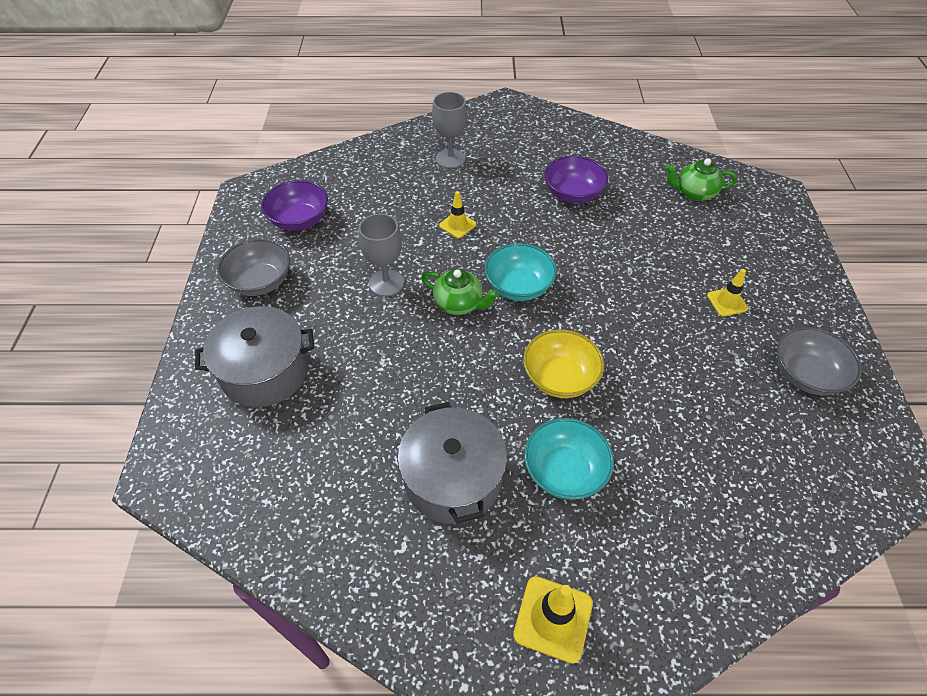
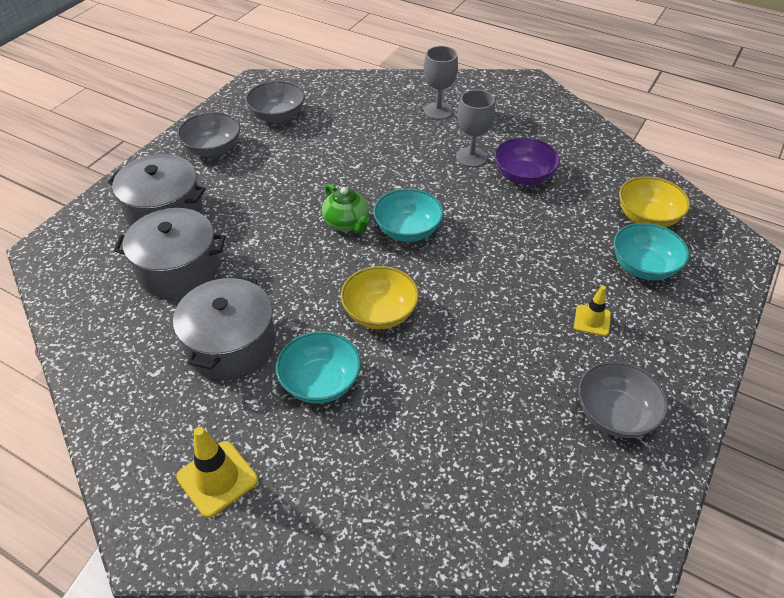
camera: 30 degrees right, 5 degrees down
(299, 220) = (277, 116): purple bowl -> grey bowl
(333, 426) = (178, 269): none -> grey pot
(386, 283) = (303, 185): grey goblet -> grey goblet (471, 157)
(457, 225) = (398, 164): yellow traffic cone -> none
(694, 193) = (647, 217): green teapot -> yellow bowl
(725, 237) = (643, 266): none -> turquoise bowl

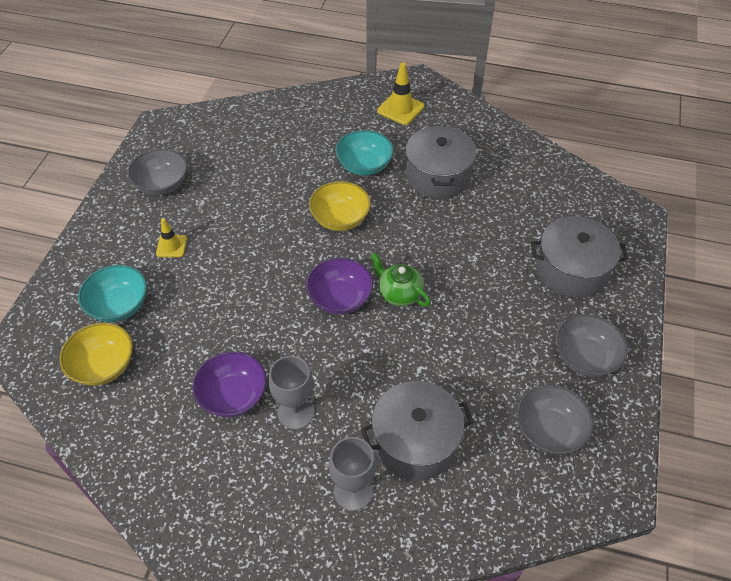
camera: 165 degrees right, 5 degrees up
(178, 269) = (516, 220): grey pot -> grey pot (415, 441)
(407, 230) = (340, 298): turquoise bowl -> purple bowl

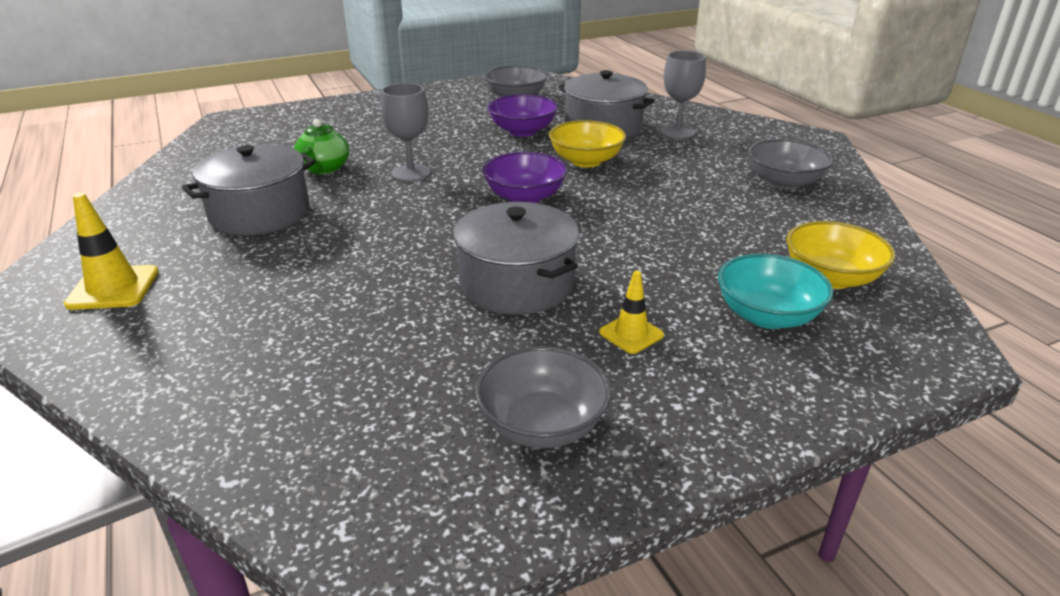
camera: 130 degrees left, 20 degrees down
(233, 395) = (709, 199): purple bowl -> purple bowl (522, 131)
(295, 412) = (668, 170): grey goblet -> grey goblet (410, 173)
(340, 218) = (411, 241): yellow bowl -> yellow bowl (586, 161)
(364, 165) = (287, 264): turquoise bowl -> none
(399, 293) = (474, 175): green teapot -> green teapot (324, 169)
(571, 270) = (340, 125): grey pot -> grey pot (517, 284)
(585, 357) = (432, 102): grey bowl -> grey bowl (783, 182)

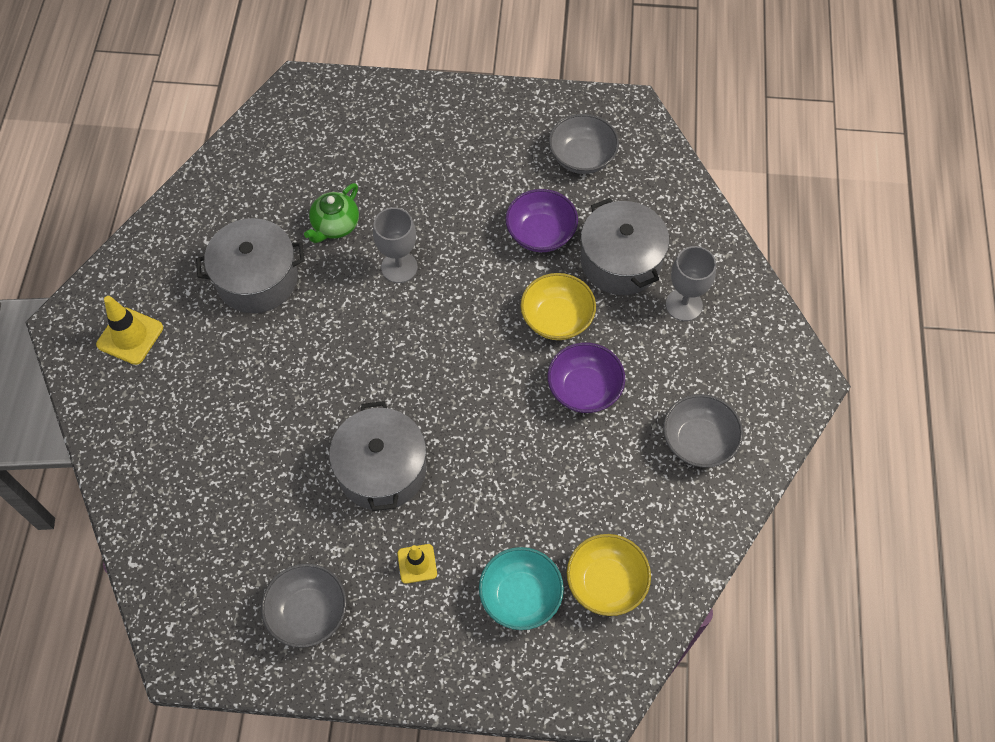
camera: 30 degrees right, 30 degrees up
(525, 197) = (464, 354): purple bowl -> purple bowl (584, 389)

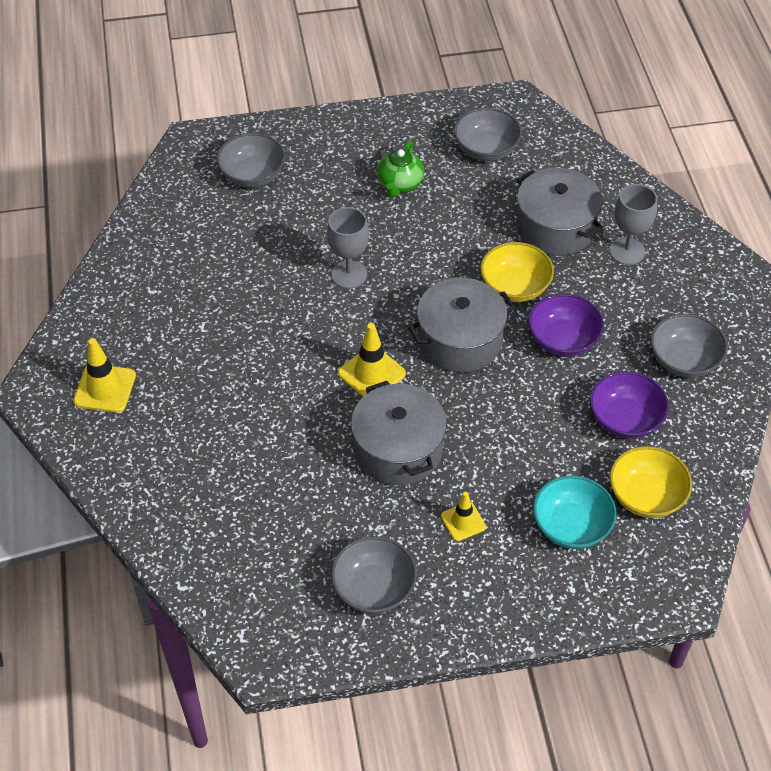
camera: 15 degrees left, 10 degrees down
(257, 279) = (214, 312): grey pot -> grey pot (460, 340)
(335, 225) = (273, 252): green teapot -> green teapot (400, 184)
(343, 136) = (253, 175): none -> grey bowl
(384, 381) = (371, 373): none -> yellow traffic cone
(540, 233) = (472, 219): purple bowl -> purple bowl (625, 419)

